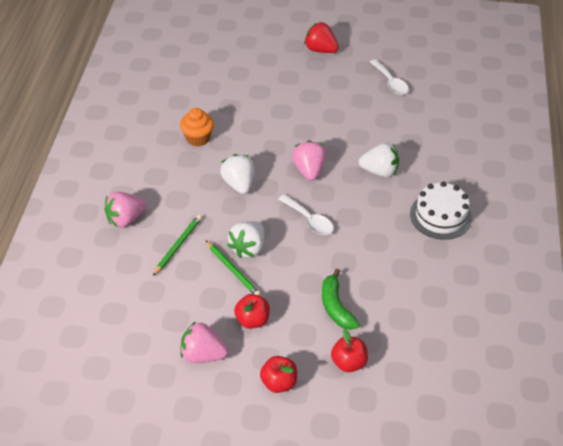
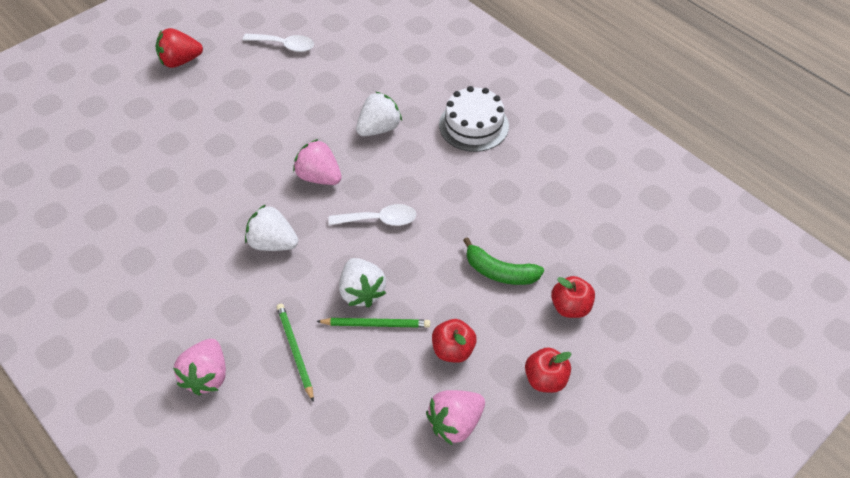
camera: 50 degrees left, 5 degrees up
(198, 138) = (172, 235): orange cupcake -> none

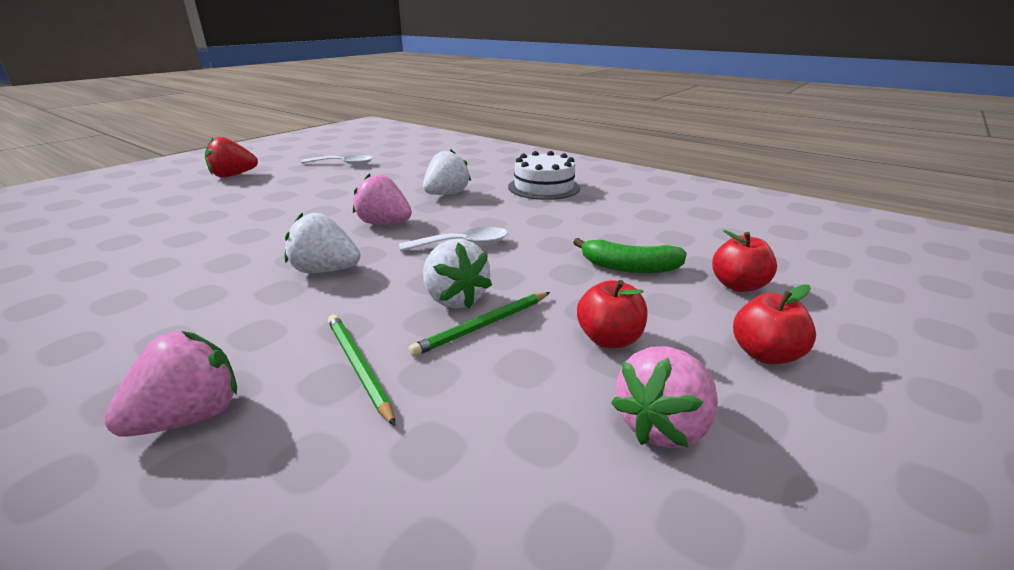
camera: 10 degrees left, 25 degrees down
(207, 376) = (190, 417): pink strawberry -> pink strawberry turned 135 degrees counterclockwise
(376, 324) = (483, 325): green pencil -> green pencil turned 150 degrees clockwise

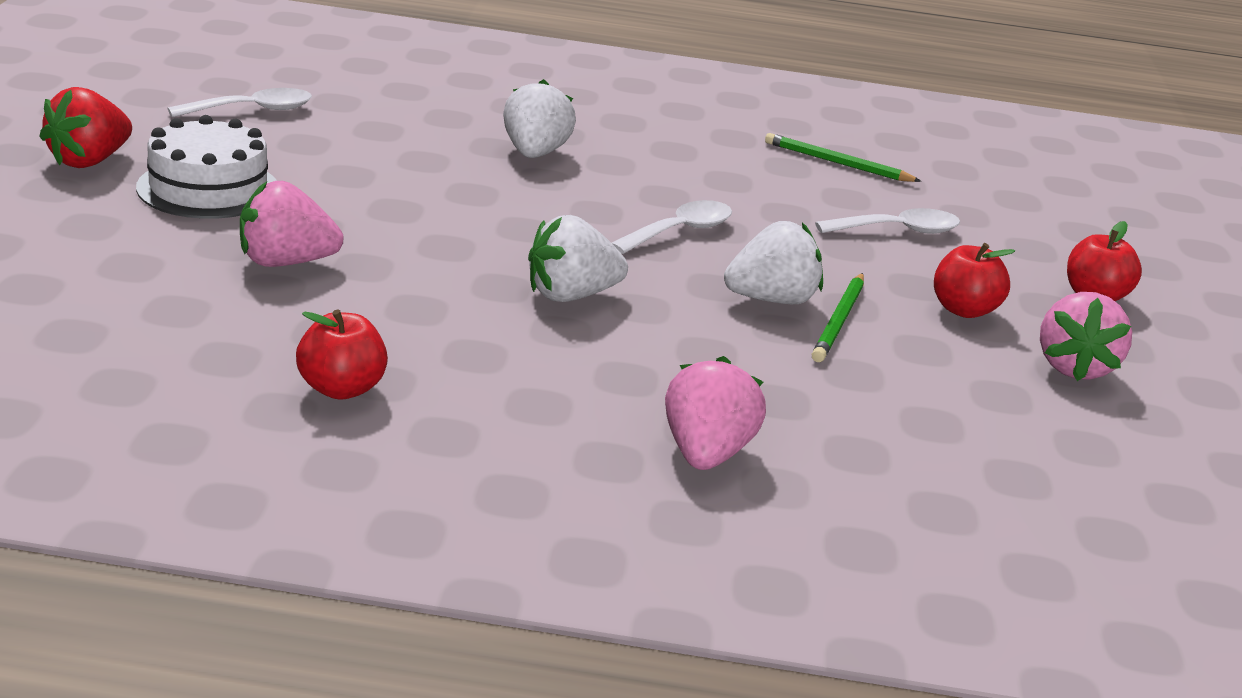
camera: 35 degrees left, 0 degrees up
(358, 367) = (783, 382): green pencil -> green pencil (837, 163)
(384, 223) = (528, 217): pink strawberry -> pink strawberry (285, 262)
(455, 299) = (771, 300): white strawberry -> white strawberry turned 45 degrees counterclockwise
(544, 187) = (654, 123): white cake -> white cake (208, 188)
(629, 267) = (898, 231): green banana -> white spoon
(738, 286) = (1017, 234): red apple -> red apple (341, 389)

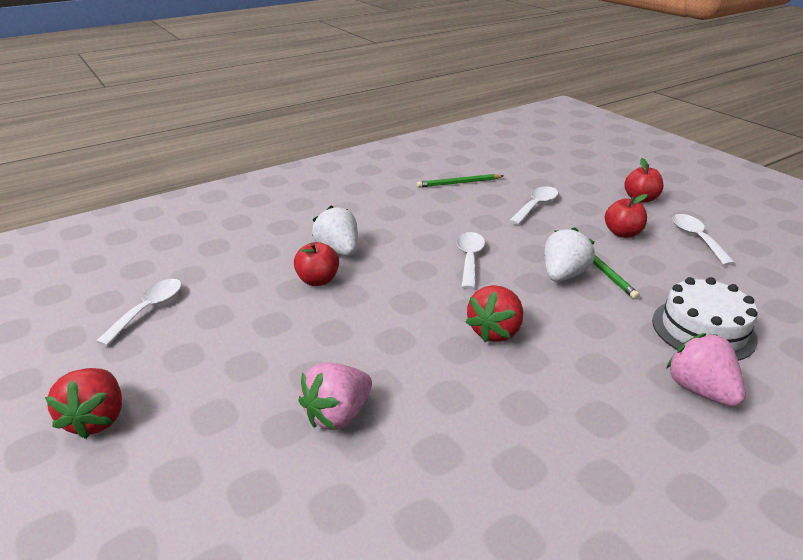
camera: 35 degrees left, 5 degrees up
(208, 188) = (209, 388): white cake -> white cake (703, 329)
(341, 389) = (513, 491): red apple -> red apple (318, 280)
(571, 295) = (495, 331): white strawberry -> red strawberry
(1074, 367) = (696, 238): pink strawberry -> white spoon

